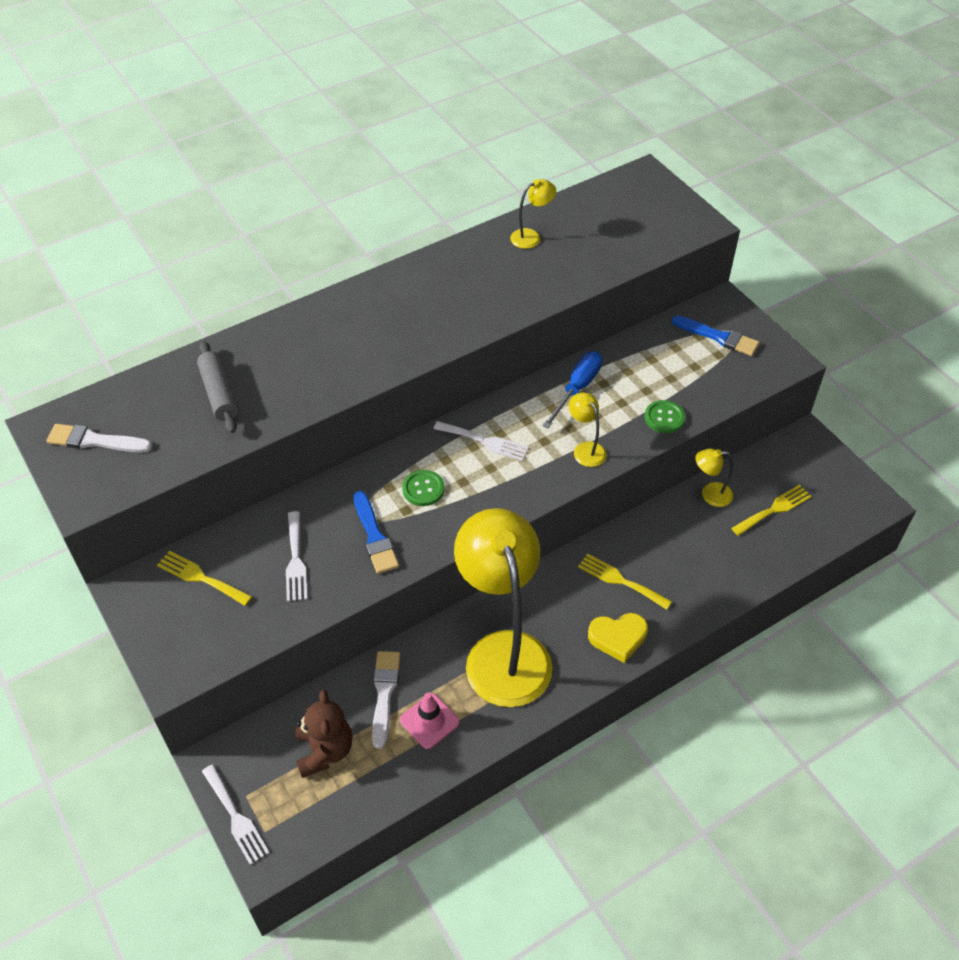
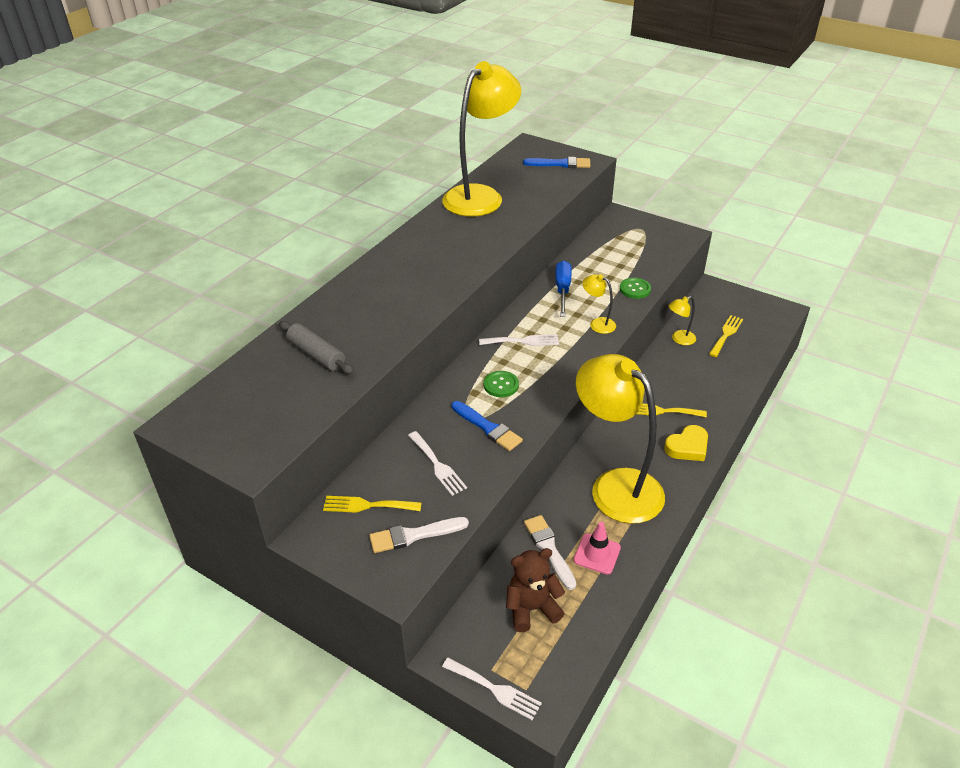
camera: 25 degrees left, 10 degrees down
(95, 441) = (231, 419): white brush -> white brush (414, 535)
(324, 750) = (532, 608): brown teddy bear -> brown teddy bear turned 75 degrees counterclockwise
(531, 237) = (480, 196): yellow lamp -> yellow lamp, size x2.49
(718, 337) = (632, 234): blue brush -> blue brush (560, 164)

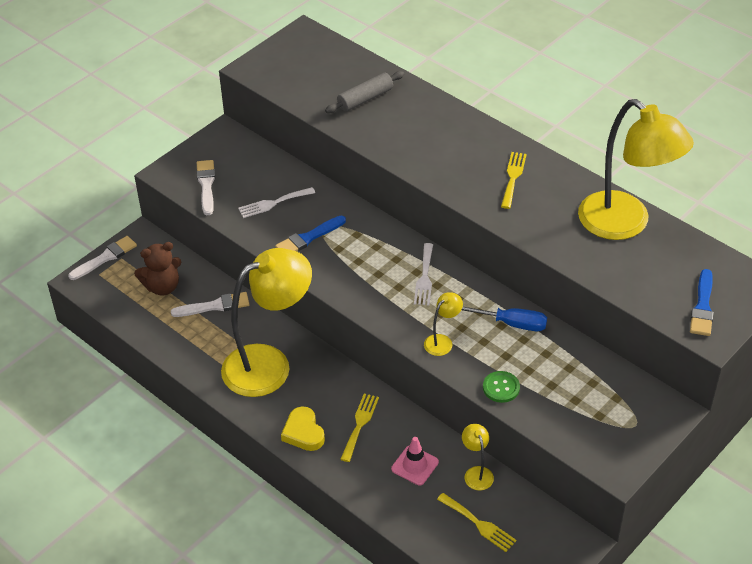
camera: 100 degrees right, 5 degrees up
(367, 505) = (244, 162): yellow fork -> yellow fork (513, 177)
(495, 689) = (105, 258): white fork -> white brush
(501, 385) = (362, 253): green button -> none
(532, 608) = (162, 287): brown teddy bear -> brown teddy bear turned 75 degrees clockwise
(597, 554) = (199, 336): pink traffic cone -> pink traffic cone (415, 465)

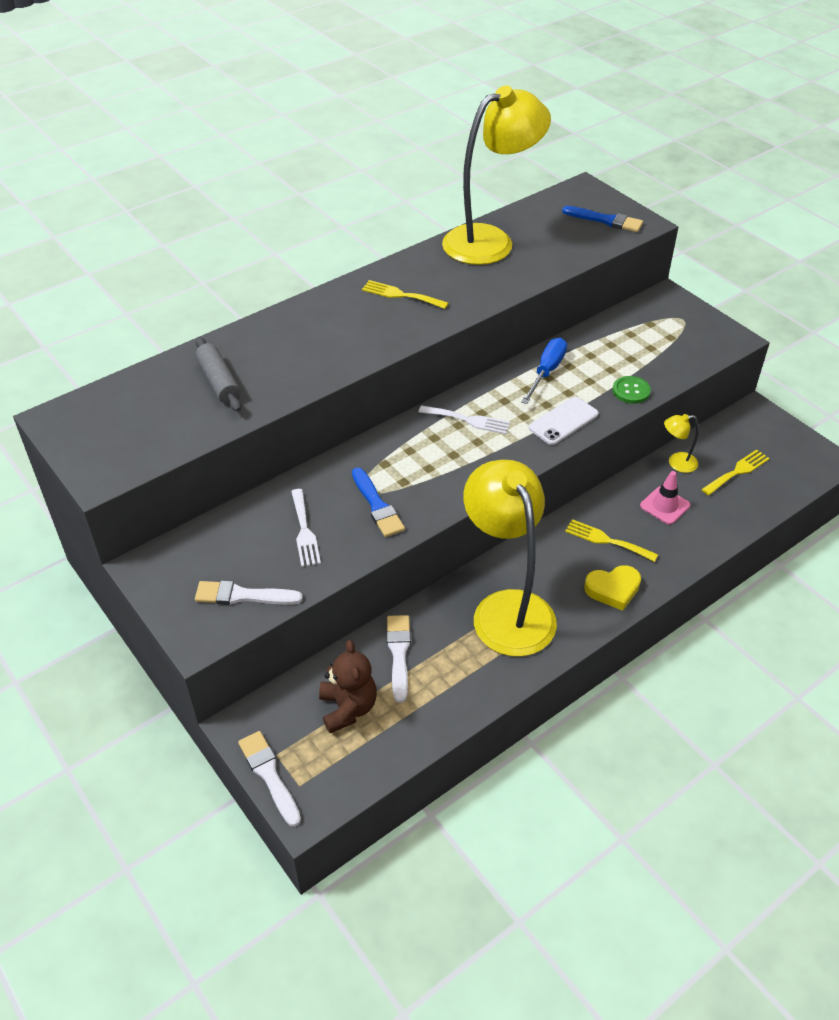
camera: 80 degrees left, 0 degrees up
(442, 341) = (563, 421): yellow lamp -> white phone

